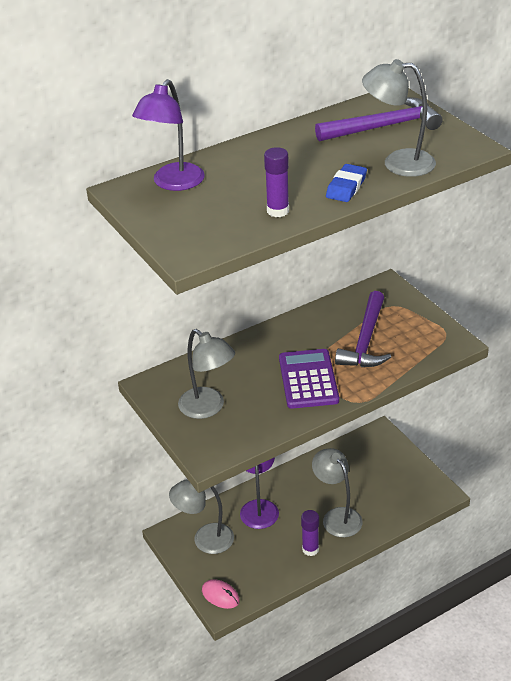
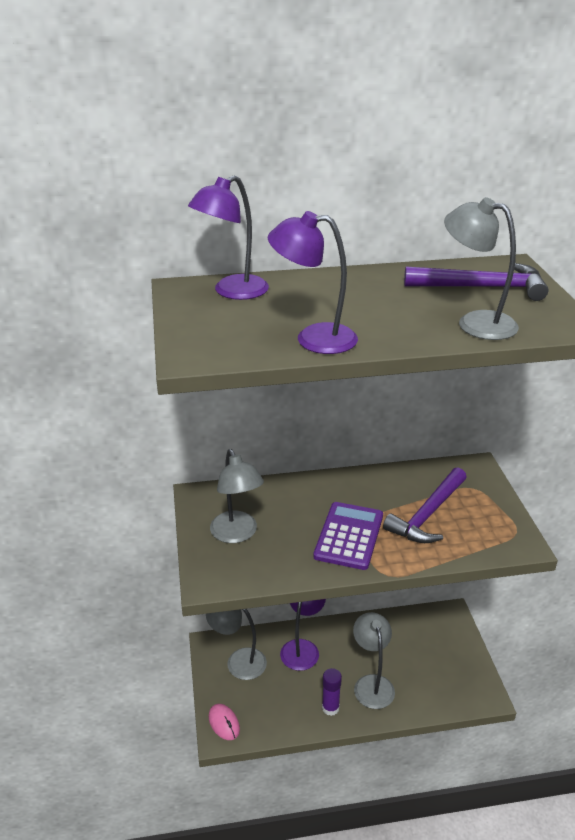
camera: 20 degrees right, 5 degrees down
(278, 211) = (313, 338): purple glue stick -> purple lamp
(346, 187) = (402, 333): blue eraser -> none

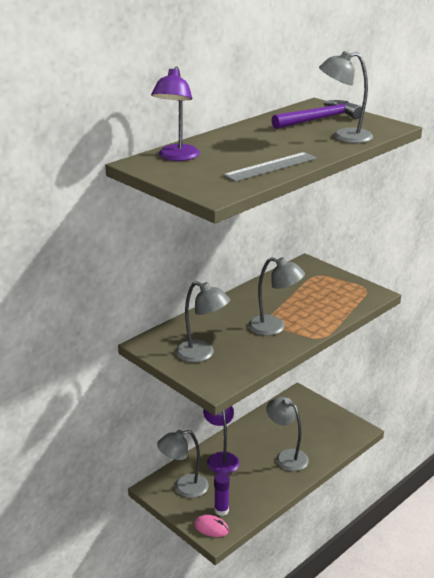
camera: 35 degrees left, 5 degrees down
(313, 338) = (271, 167): purple lamp -> grey ruler
(330, 708) = (273, 483): purple glue stick -> purple glue stick (221, 510)
(349, 536) = (274, 327): purple calculator -> grey lamp
(427, 514) = (307, 298): purple hammer -> none

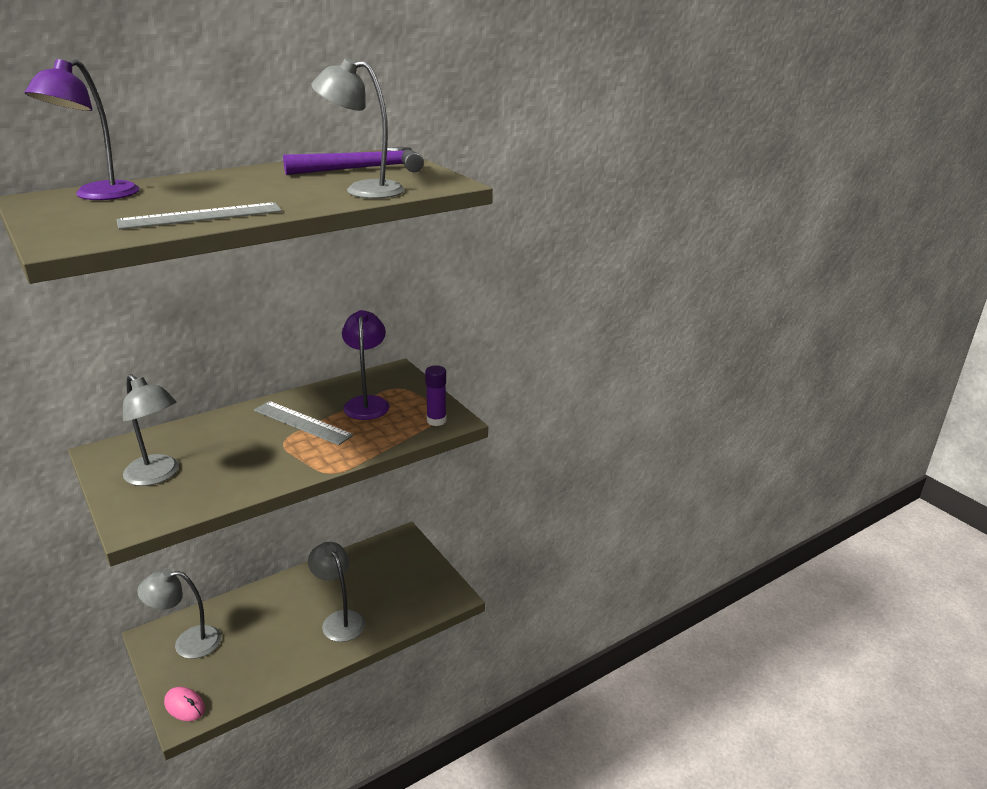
camera: 10 degrees right, 0 degrees up
(221, 458) = (258, 609): purple lamp -> purple lamp (367, 403)
(221, 510) = (213, 682): purple glue stick -> purple glue stick (436, 421)
(271, 307) = (302, 422): none -> grey ruler
(274, 327) = (282, 450): grey lamp -> none

